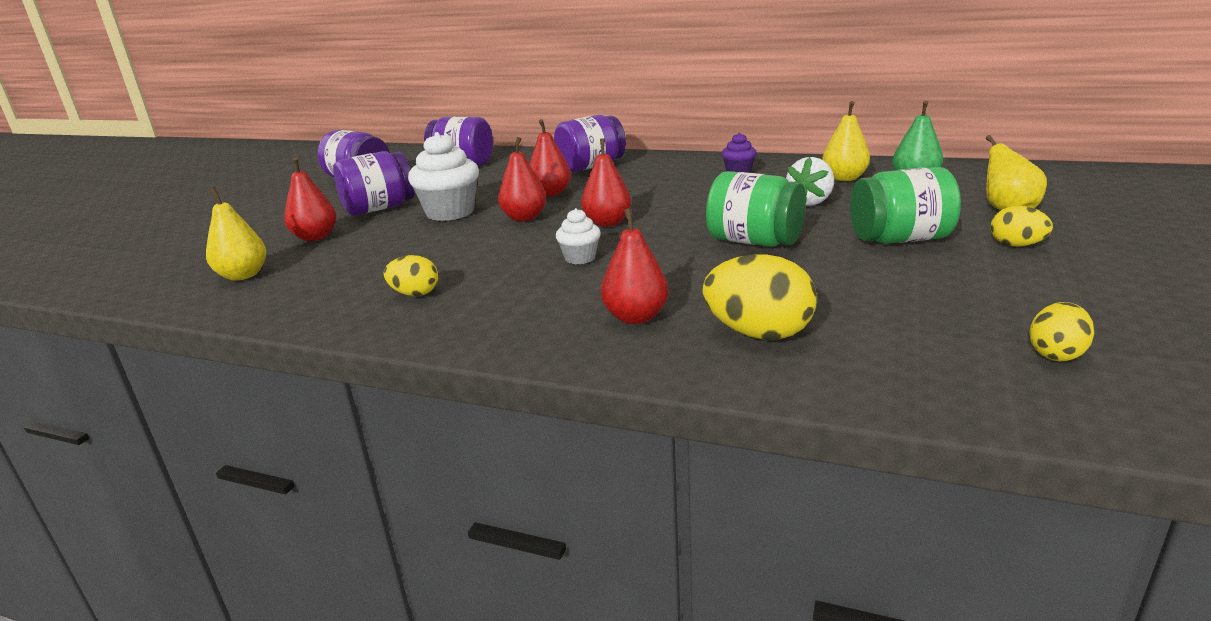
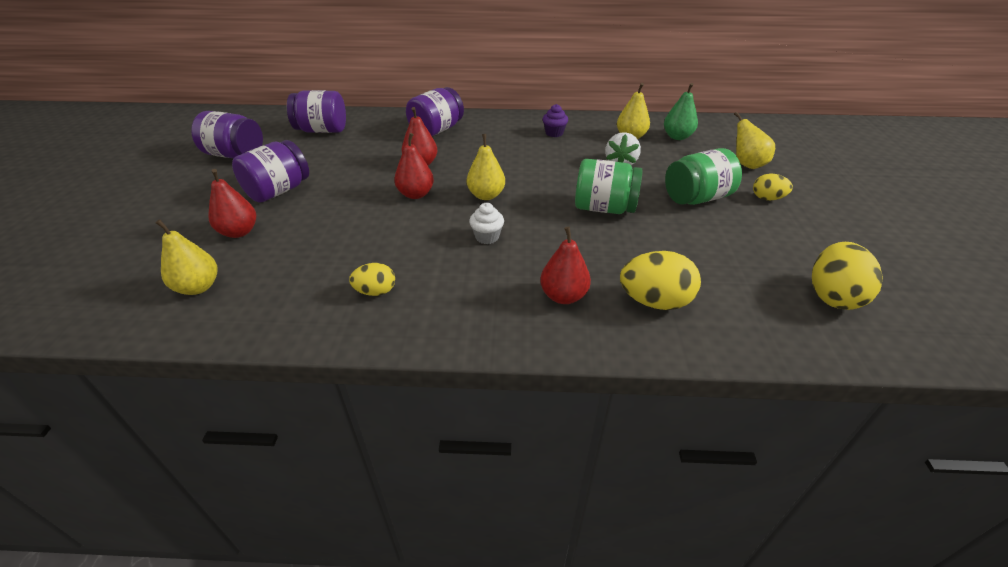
camera: 20 degrees left, 15 degrees up
(450, 212) = (347, 192): white cupcake -> none
(607, 223) = (486, 195): red pear -> yellow pear
(1056, 354) = (832, 296): yellow egg -> yellow egg, size x1.70

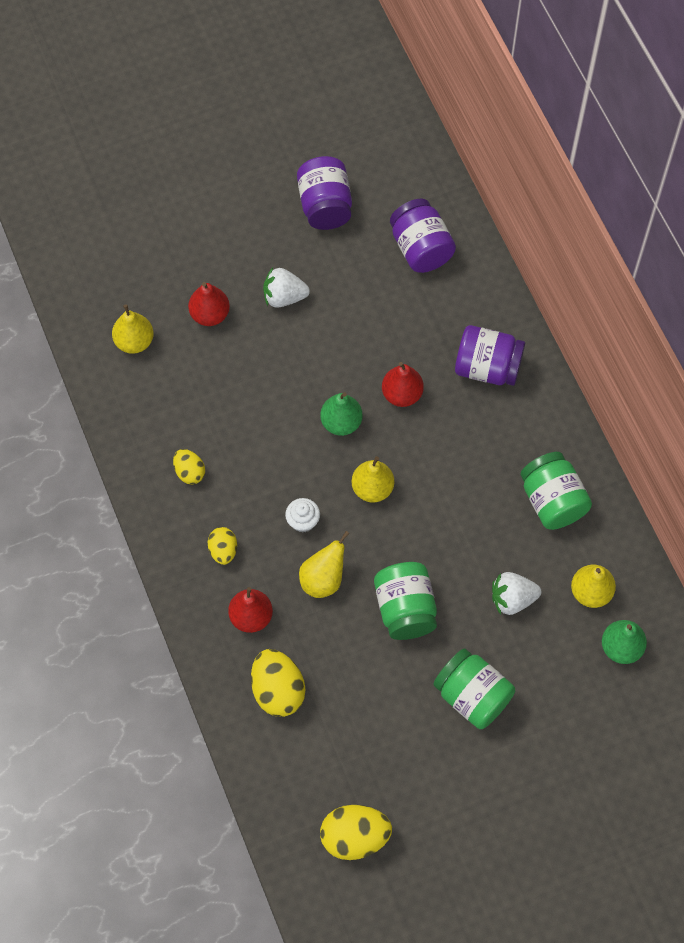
camera: 65 degrees right, 25 degrees up
(278, 191) = (284, 297): purple jar -> white strawberry
(416, 194) = (341, 423): red pear -> green pear
(554, 133) = (552, 501): purple cupcake -> green jar
(746, 164) = (584, 740): yellow pear -> yellow pear (323, 579)
(767, 198) = (509, 770): yellow egg -> yellow egg (223, 550)

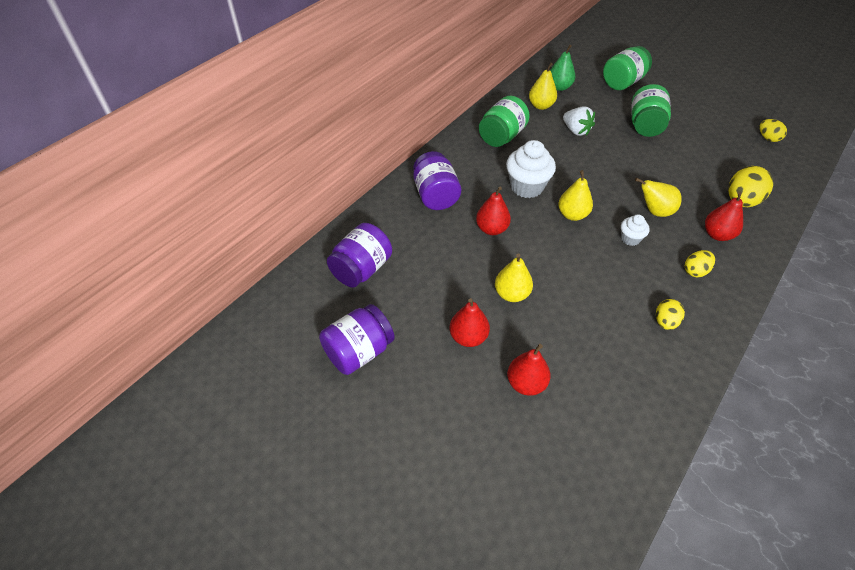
camera: 120 degrees left, 15 degrees down
(134, 341) = (600, 430): yellow pear -> yellow pear (511, 294)
(284, 297) = (468, 337): white strawberry -> red pear
(341, 423) = (542, 251): green pear -> none
(354, 837) = (768, 138): yellow egg -> yellow egg, size x0.59
(405, 609) = (630, 169): green jar -> green jar (623, 82)
(444, 470) = (527, 187): none -> white cupcake

